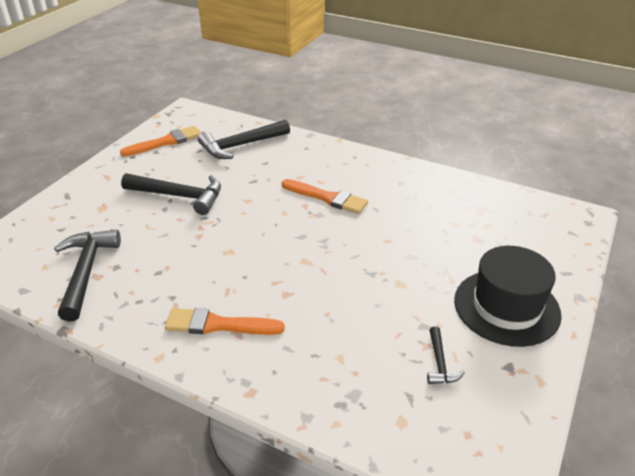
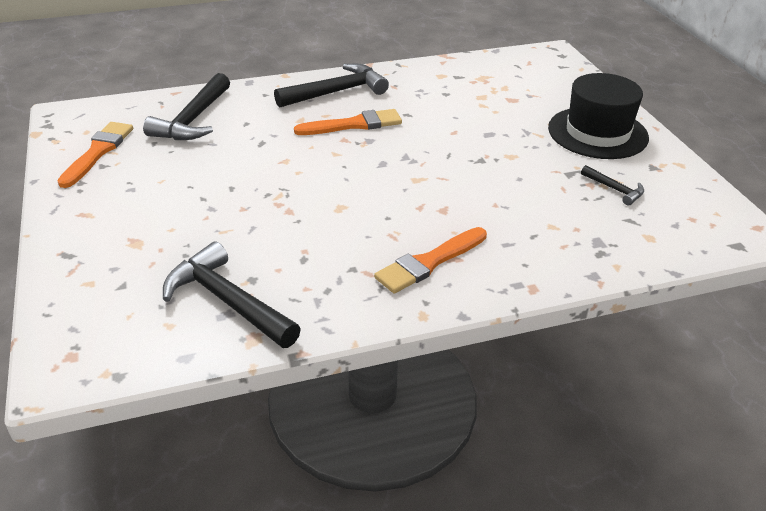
camera: 45 degrees left, 0 degrees up
(180, 196) = (208, 190): black hammer -> black hammer (337, 92)

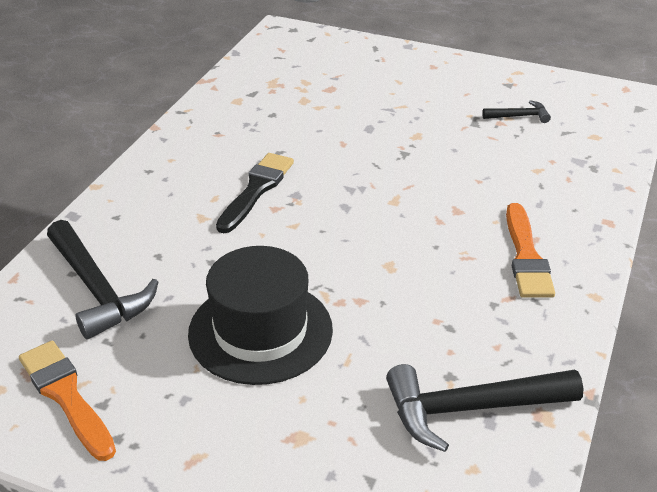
camera: 50 degrees left, 0 degrees up
(337, 92) = (180, 170): black hammer -> none
(354, 125) = (256, 190): orange brush -> black brush
(597, 133) = (433, 80): black hat -> black hat (260, 331)

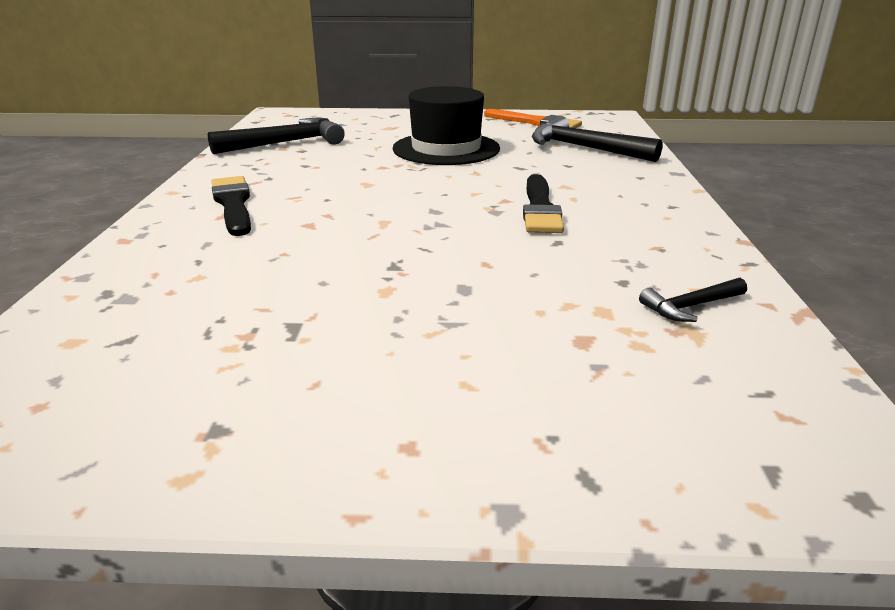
camera: 160 degrees right, 10 degrees down
(519, 116) = (206, 353): black hammer -> black hammer (690, 307)
(526, 256) = (233, 204): orange brush -> black brush

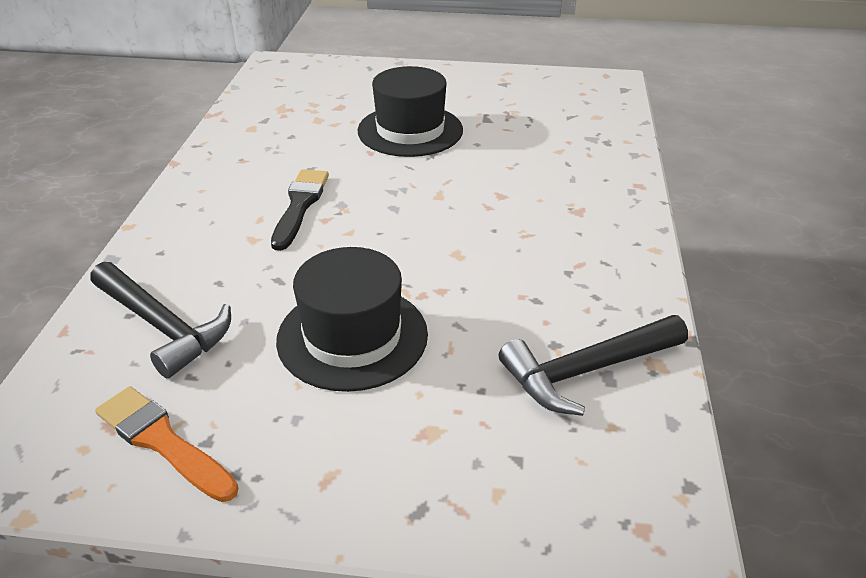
camera: 175 degrees left, 10 degrees up
(233, 204) = (580, 225): black brush -> none
(433, 298) = (410, 130): none -> black hat
(690, 307) = (268, 120): black hammer -> none

